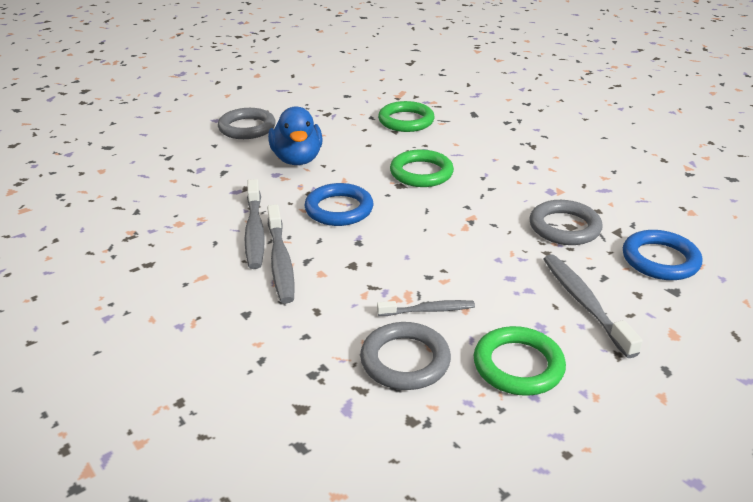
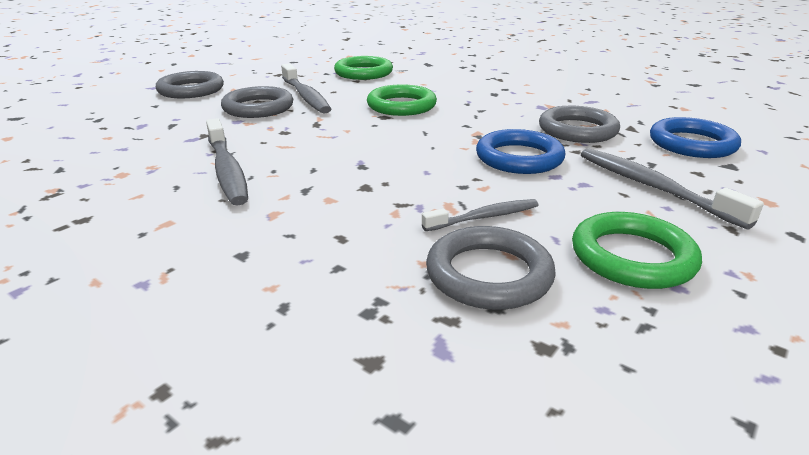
camera: 15 degrees left, 5 degrees down
(280, 261) = (271, 194): grey toothbrush -> grey toothbrush (306, 96)
(297, 159) = (258, 108): blue duck -> grey ring
(339, 209) = (325, 141): blue ring -> blue ring (519, 158)

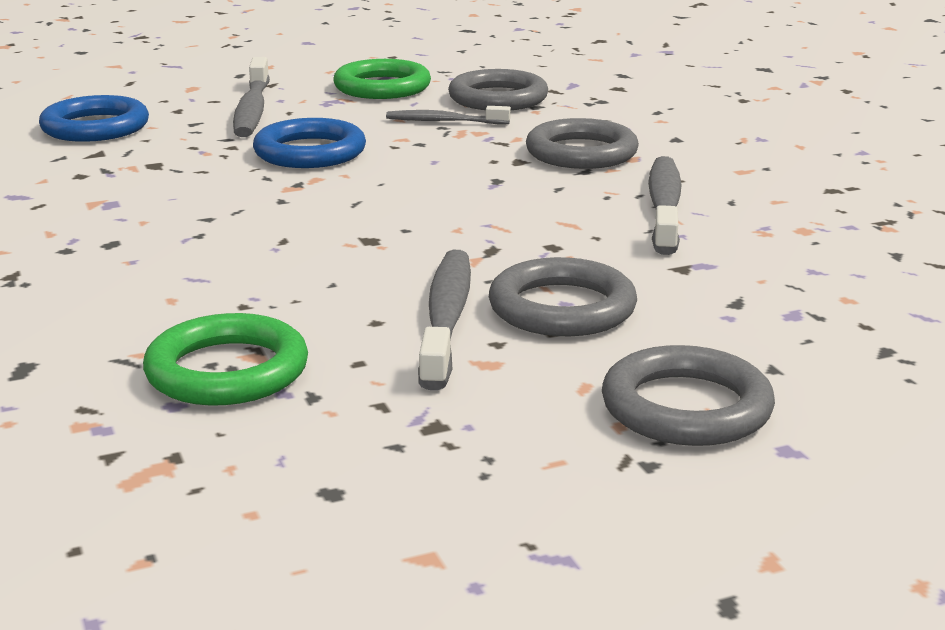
camera: 150 degrees left, 5 degrees down
(401, 106) = (309, 253): green ring -> none
(577, 130) = (165, 164): grey ring -> grey ring (581, 153)

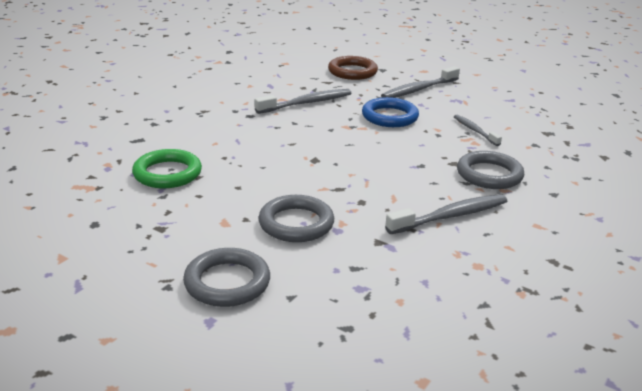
camera: 55 degrees right, 5 degrees up
(95, 127) = (352, 72): blue ring -> brown ring
(382, 87) = (494, 104): green ring -> none
(446, 318) = (257, 200): grey toothbrush -> grey toothbrush (306, 103)
(498, 98) = (528, 133): grey ring -> none

